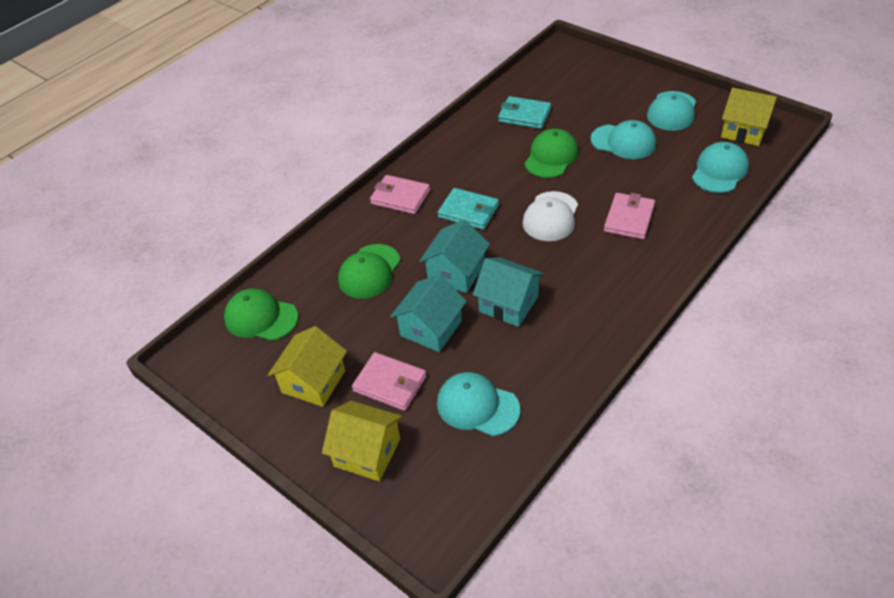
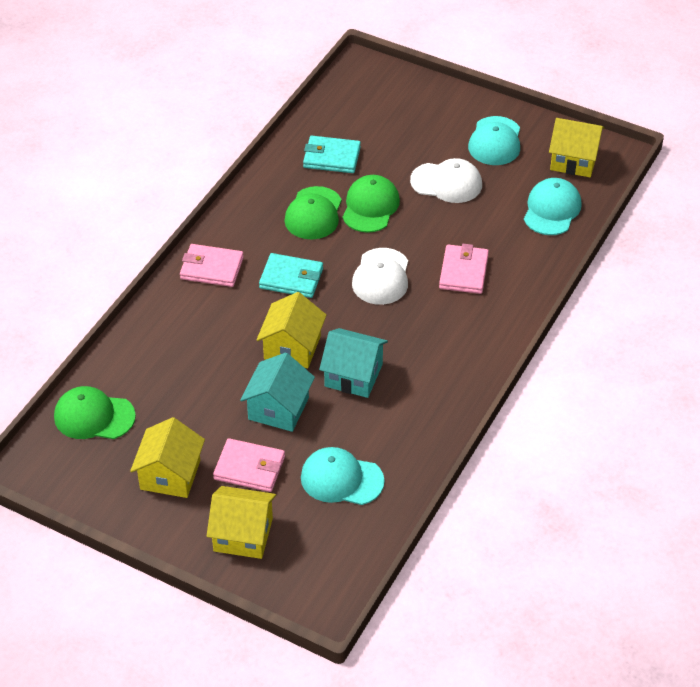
camera: 15 degrees left, 0 degrees up
(369, 272) = (198, 355): green cap -> green cap (313, 213)
(456, 272) = (292, 347): turquoise house -> yellow house
(623, 142) = (446, 183): turquoise cap -> white cap

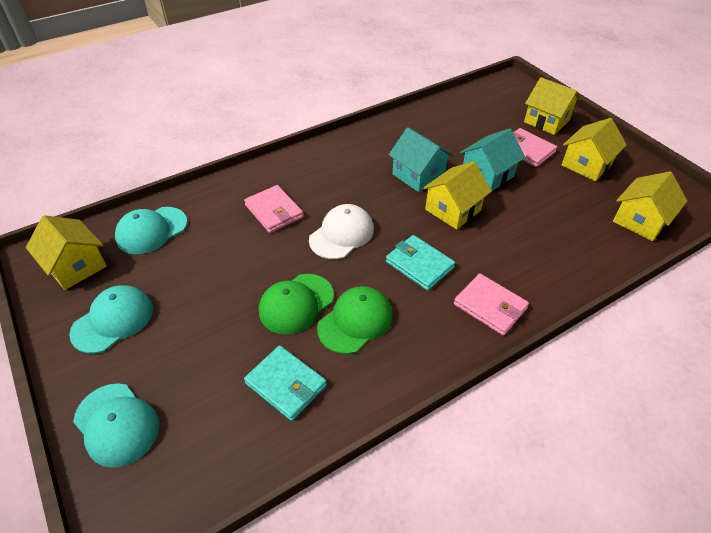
camera: 150 degrees left, 0 degrees up
(94, 416) = (640, 221): green cap -> yellow house
(341, 479) = (467, 125): turquoise cap -> turquoise cap (116, 424)
(446, 183) = (205, 296): white cap -> none
(463, 272) = (274, 211): pink wallet -> pink wallet turned 75 degrees counterclockwise

